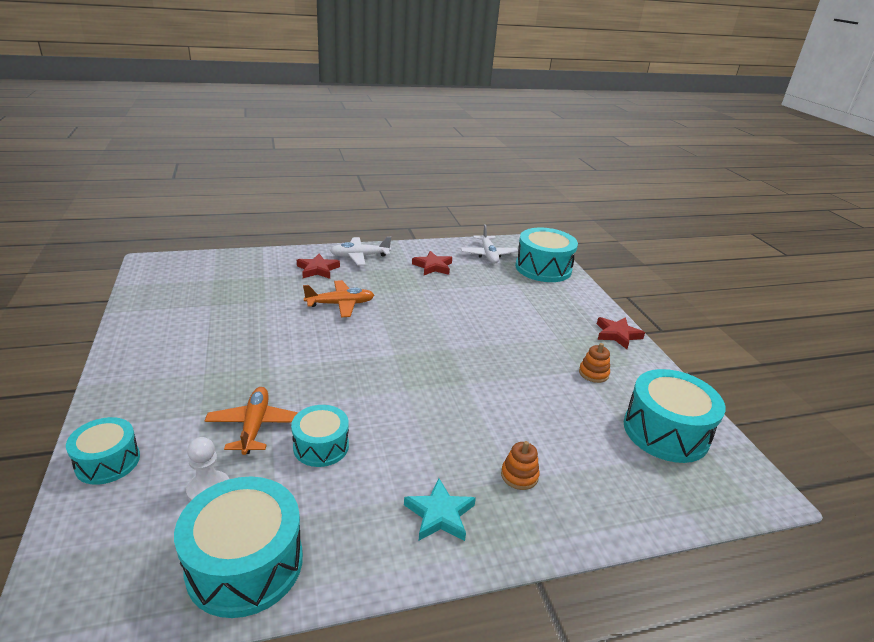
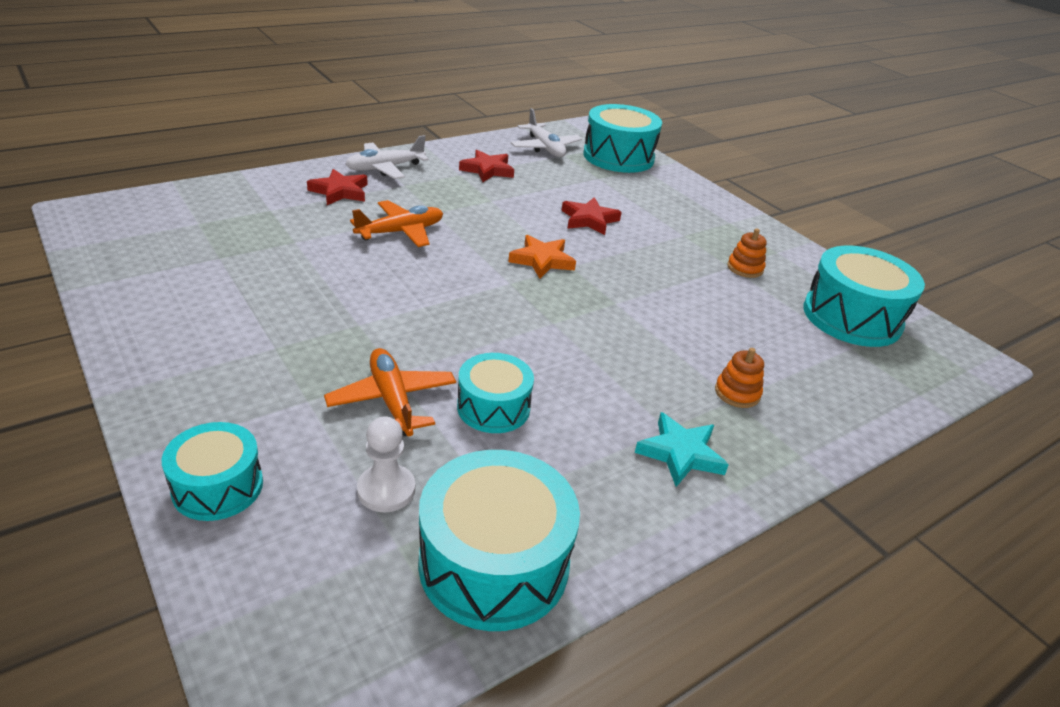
camera: 20 degrees left, 5 degrees up
(429, 341) = (542, 260): none -> orange star
(617, 335) = (743, 222): red star -> red star (589, 220)

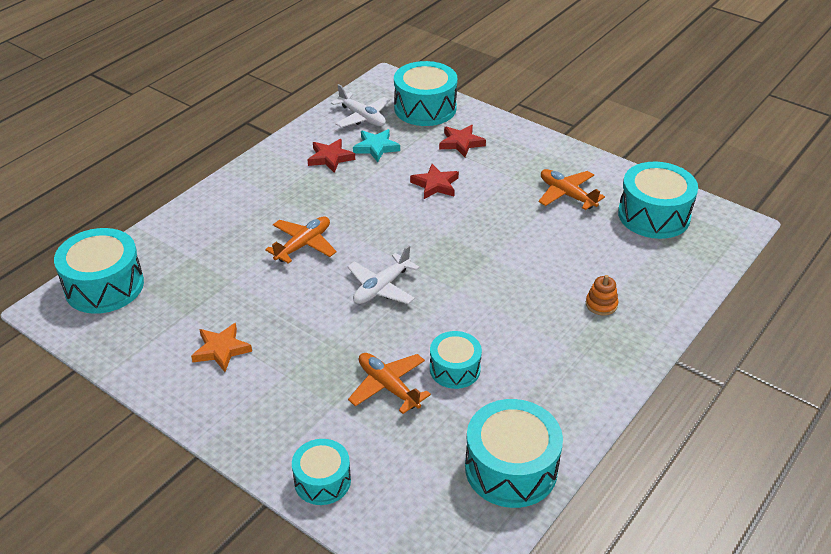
camera: 15 degrees left, 5 degrees up
(159, 209) = (104, 286): none -> turquoise drum
(340, 191) = (230, 220): red star -> red star (461, 143)
(385, 168) = (248, 183): white plane -> white plane (381, 287)
(386, 490) = (423, 447): white pawn -> none
(542, 260) = (421, 236): orange star -> orange star (221, 350)
(680, 453) = (584, 361): turquoise star -> turquoise star (376, 147)
(745, 268) = (567, 195): orange stacking toy -> orange plane

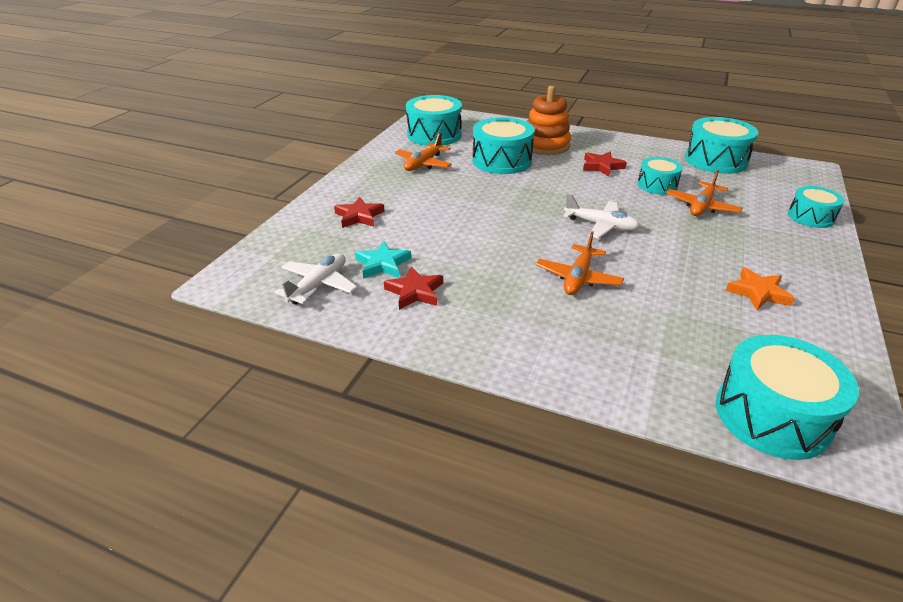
camera: 105 degrees left, 5 degrees down
(303, 245) = (578, 278): orange plane -> orange plane turned 90 degrees counterclockwise
(425, 108) = (292, 245): turquoise drum -> turquoise drum (501, 161)
(435, 185) = (437, 220): red star -> red star (602, 166)
(601, 304) = (545, 145): orange stacking toy -> orange stacking toy, size x2.10

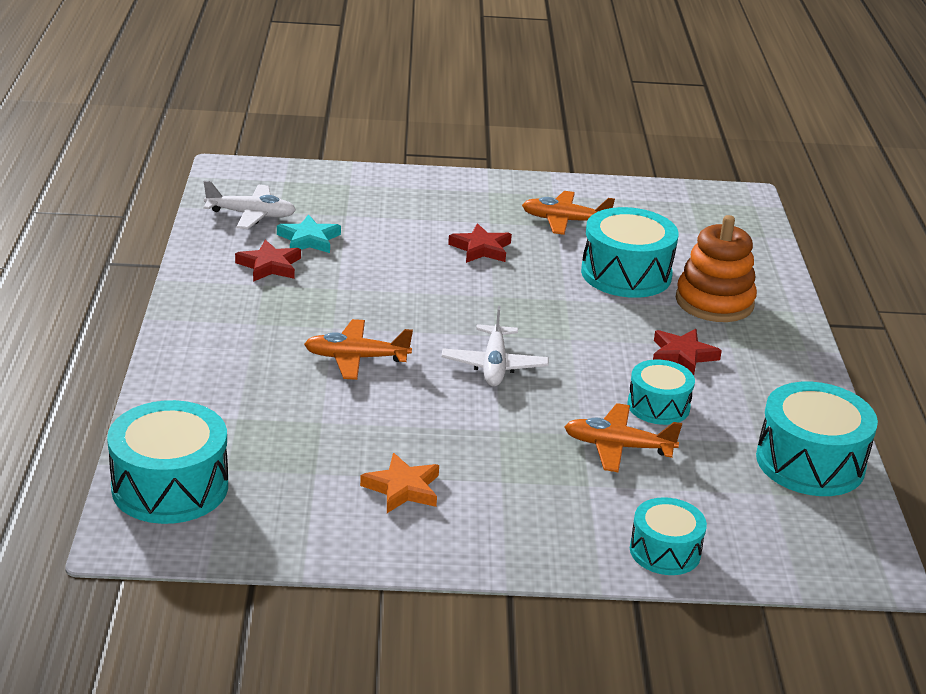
camera: 65 degrees right, 5 degrees down
(359, 216) = (397, 207): red star -> red star (481, 248)
(434, 135) = (664, 213): turquoise drum -> none

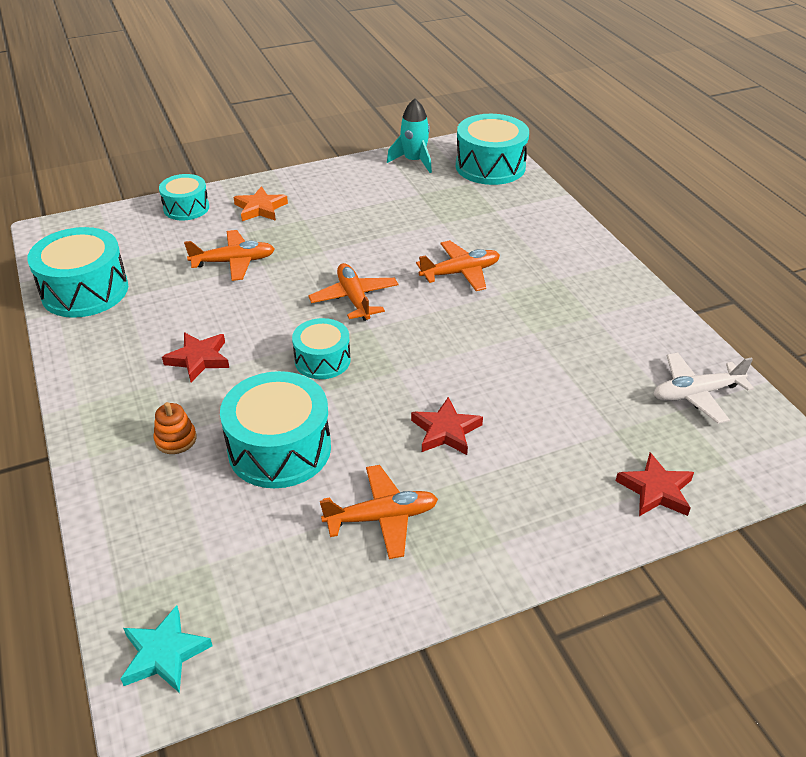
camera: 160 degrees right, 10 degrees up
(269, 266) = (610, 336): red star -> red star (656, 490)
(273, 533) = (414, 161): none -> turquoise rocket
(309, 239) = (612, 381): turquoise star -> turquoise star (164, 654)
(402, 488) = (361, 199): orange star -> orange star (260, 208)
(494, 365) = (354, 299): white plane -> orange plane
(658, 406) = (210, 303): turquoise drum -> turquoise drum (322, 360)
(714, 302) = (176, 439): orange stacking toy -> orange stacking toy, size x0.48

